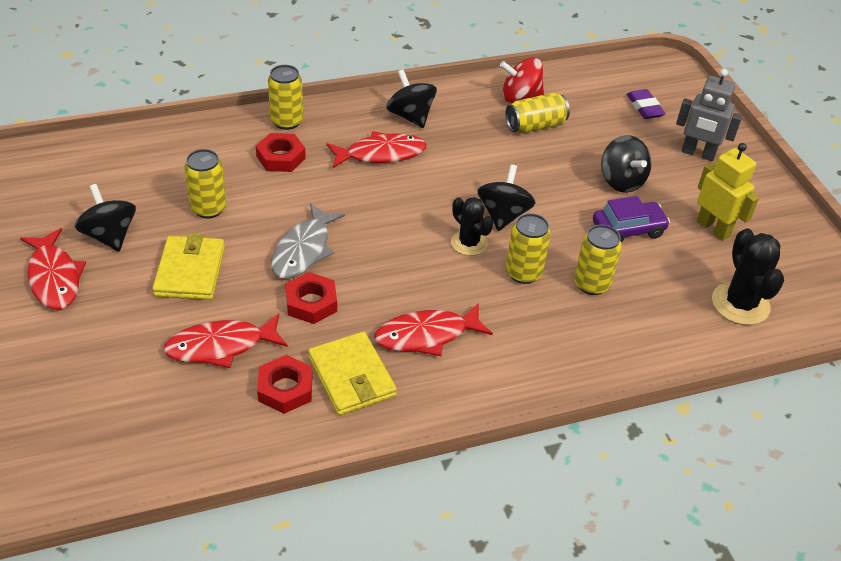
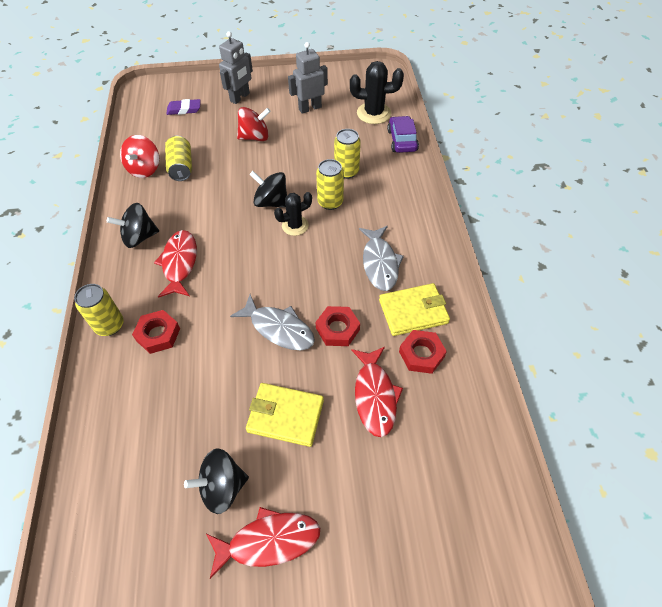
camera: 75 degrees left, 10 degrees up
(208, 208) = (208, 397): yellow can -> none
(427, 335) = (380, 263): red fish -> grey fish
(621, 181) = (255, 137): black spinning top -> red spinning top
(628, 229) = (301, 144): purple car -> purple car (402, 140)
(713, 228) = (310, 108): yellow robot -> grey robot

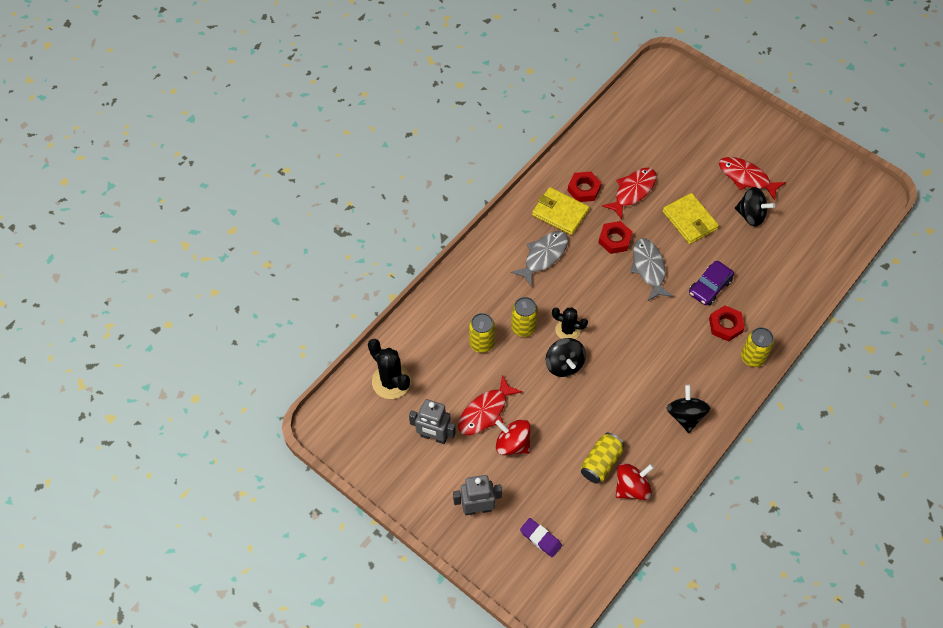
camera: 135 degrees left, 5 degrees up
(139, 237) = (685, 415): black spinning top -> black spinning top turned 120 degrees counterclockwise
(179, 263) = (673, 367): red fish -> red fish (485, 412)
(402, 140) = (406, 335): purple car -> purple car (709, 287)

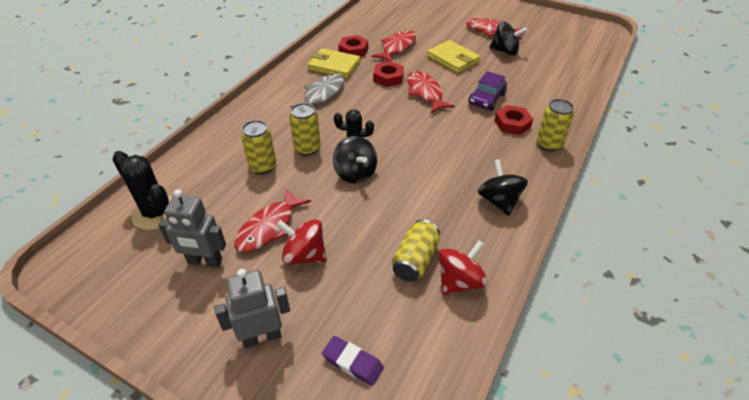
camera: 10 degrees left, 15 degrees down
(649, 268) = (425, 92): grey fish -> red fish

